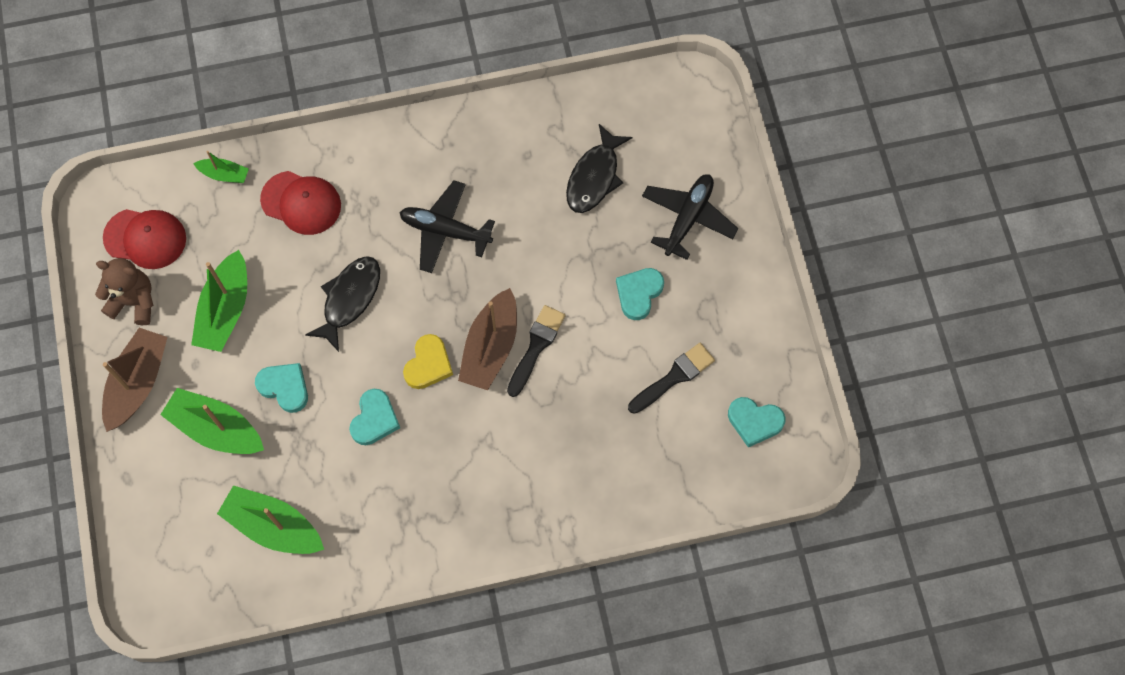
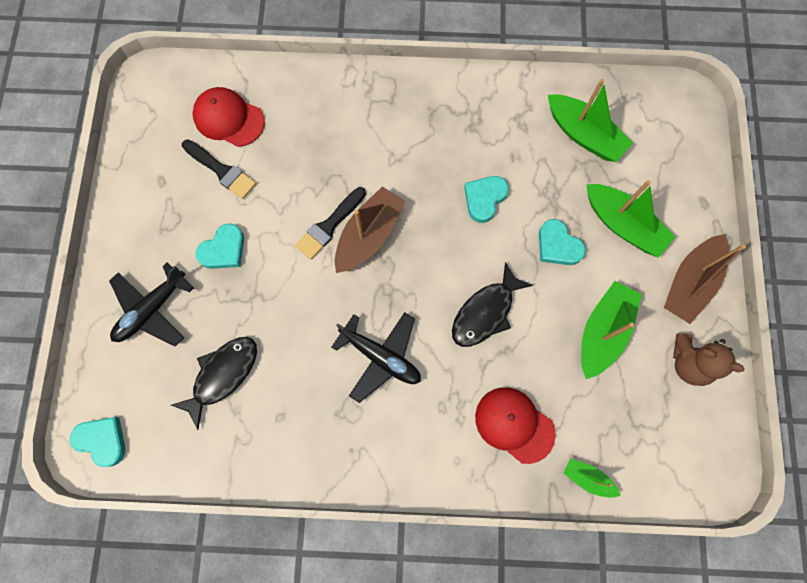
camera: 165 degrees left, 5 degrees up
(145, 238) = (674, 427): red cap -> red cap (229, 118)
(428, 364) = (427, 234): yellow heart -> none
(674, 377) = (221, 170): black brush -> black brush turned 120 degrees counterclockwise
(754, 422) = (171, 119): turquoise heart -> turquoise heart (102, 440)

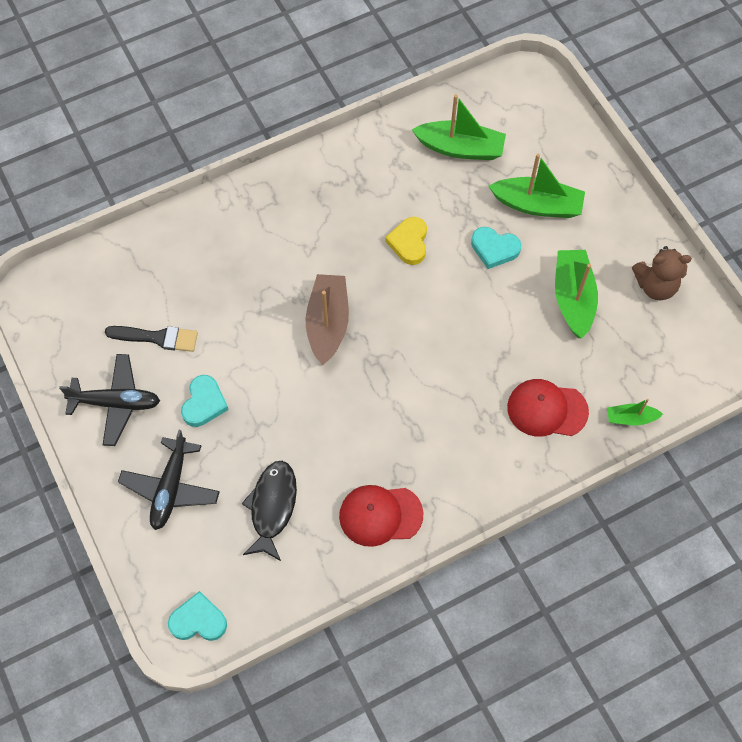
camera: 30 degrees left, 10 degrees down
(229, 118) = (134, 290): red cap -> red cap (380, 515)
(329, 226) = (287, 334): black brush -> none
(381, 357) = (402, 417): black plane -> black plane (116, 403)
(484, 199) = (409, 242): turquoise heart -> yellow heart
(485, 312) = (467, 334): black fish -> none
(689, 283) = (618, 223): brown boat -> none

